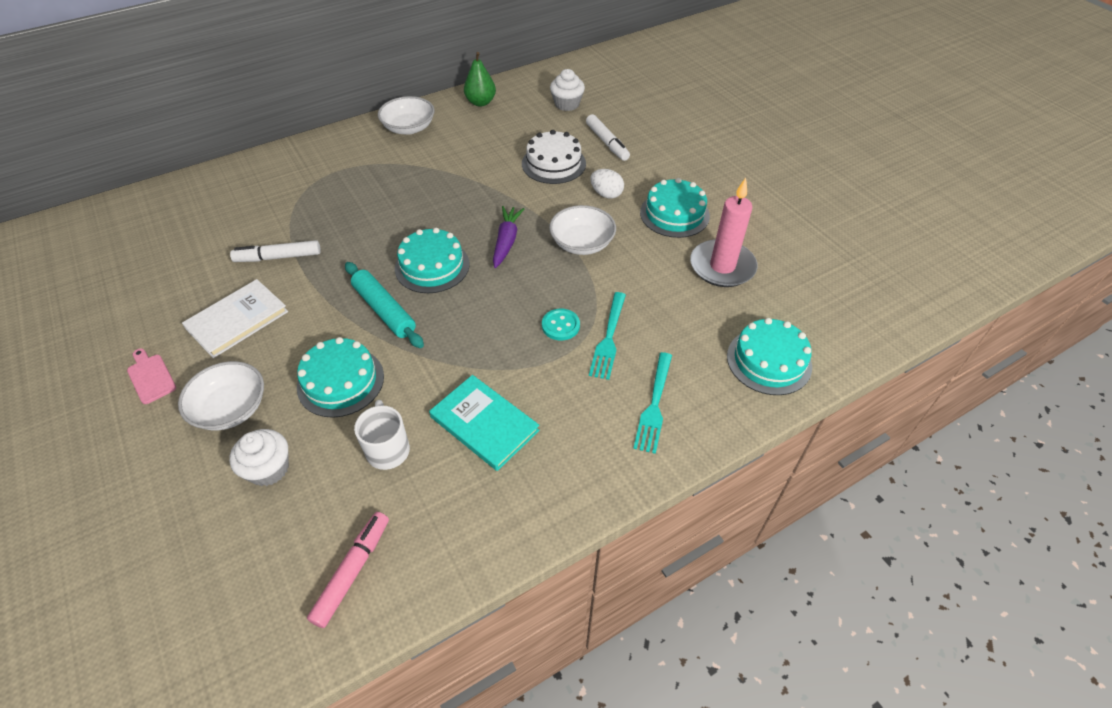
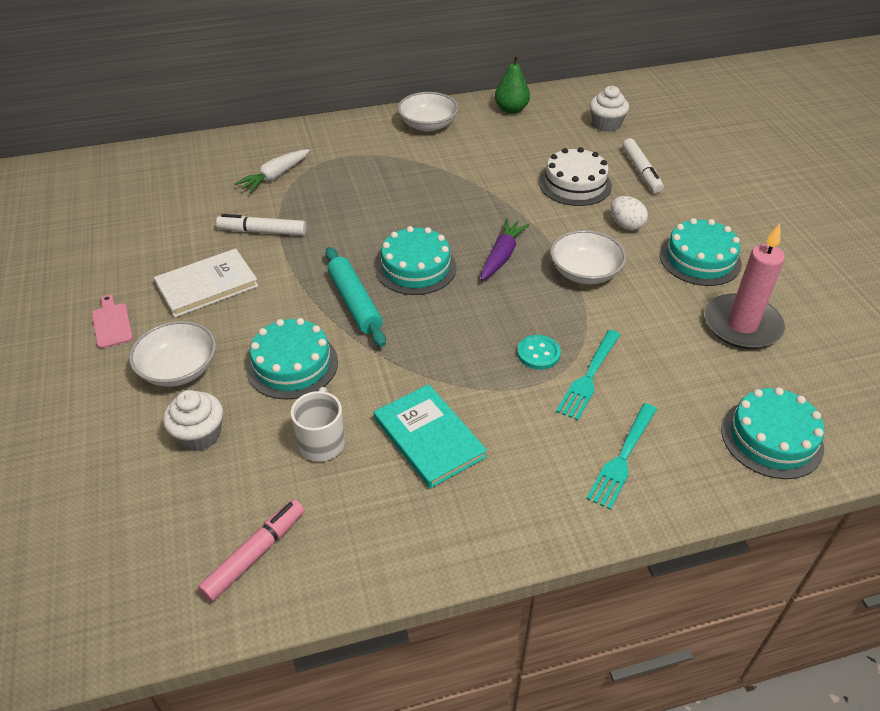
camera: 15 degrees right, 5 degrees down
(276, 201) = (274, 177): none -> white carrot

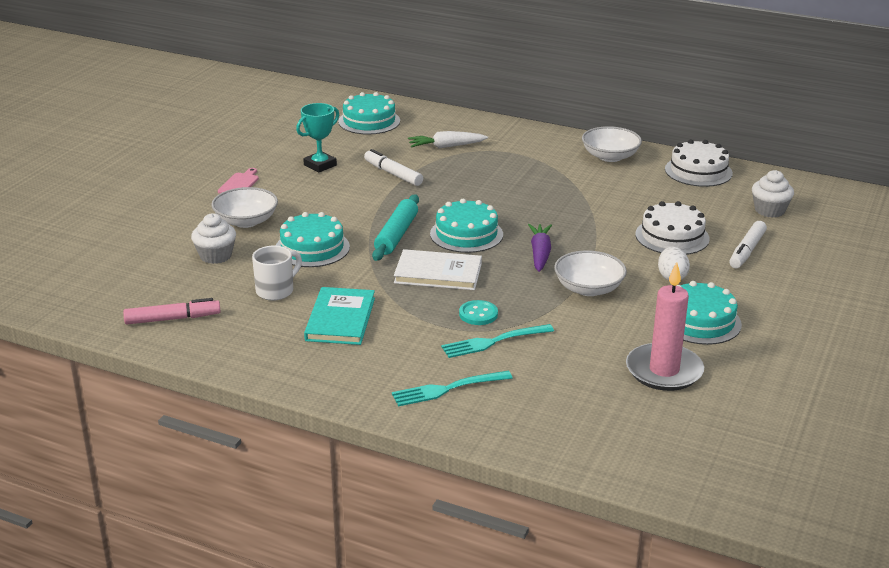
camera: 40 degrees right, 15 degrees down
(174, 256) = (320, 165): none -> turquoise trophy
(207, 285) = (318, 188): white book -> white book (438, 273)
(502, 255) = (540, 253): purple carrot -> purple carrot turned 60 degrees counterclockwise
(511, 110) = (698, 171): green pear -> white cake
(771, 438) = (573, 434): turquoise cake -> turquoise cake (369, 121)

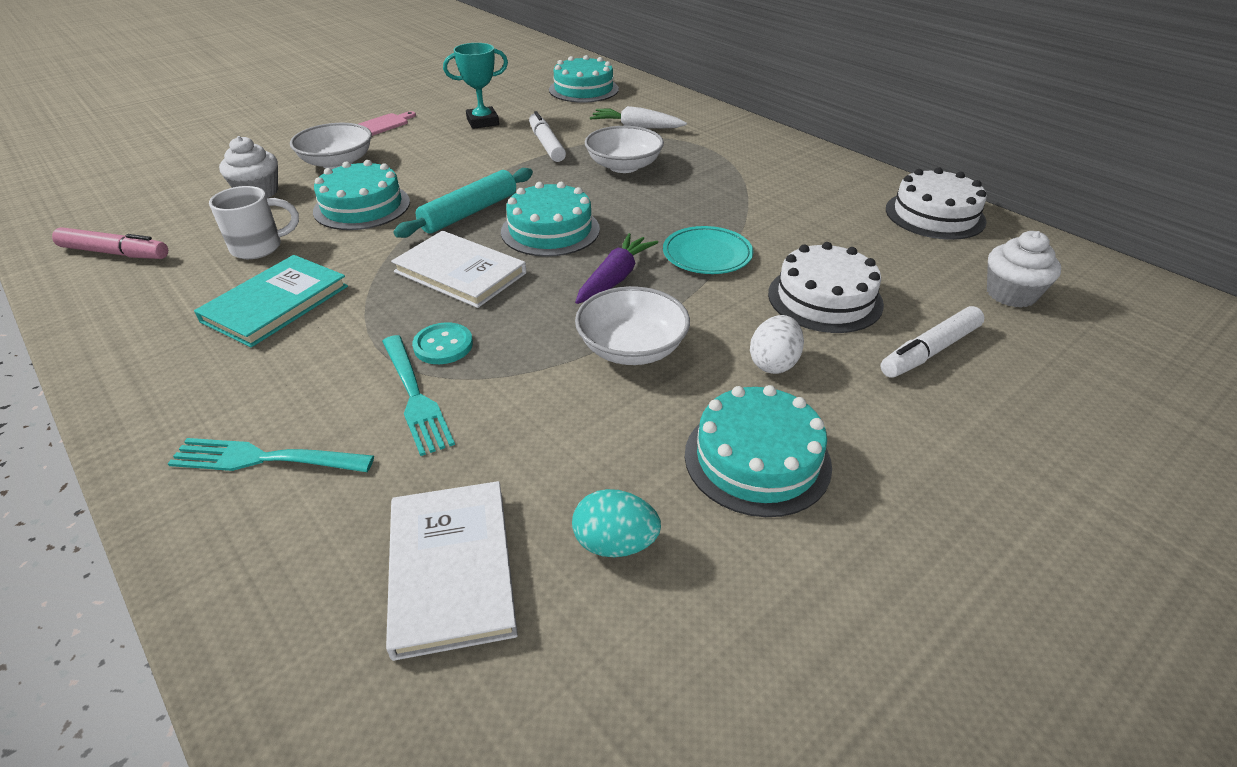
camera: 25 degrees right, 10 degrees up
(493, 342) = (415, 396): turquoise fork -> turquoise fork turned 120 degrees counterclockwise
(582, 227) = (707, 254): none -> turquoise plate
(599, 400) = (451, 569): none -> white book
(610, 156) = (824, 174): white bowl -> white bowl (624, 166)
(664, 371) = (615, 543): pink candle -> turquoise egg

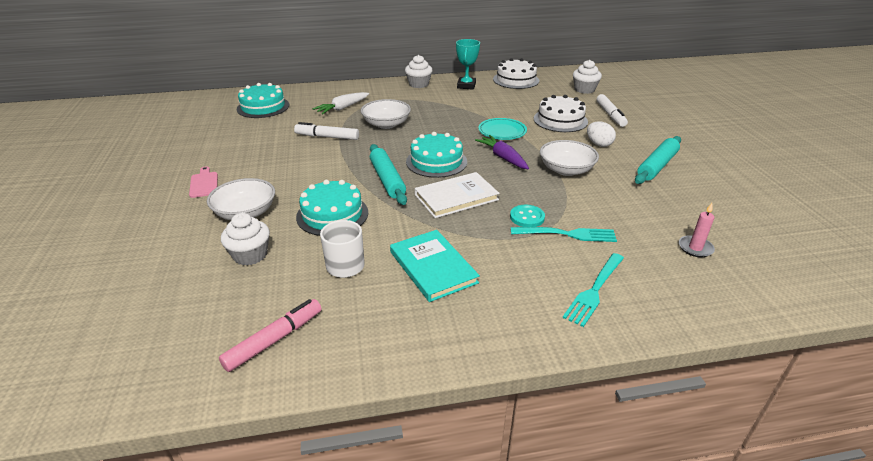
camera: 60 degrees left, 5 degrees down
(451, 569) = (695, 248): white book -> pink candle
(482, 122) = (260, 148): turquoise trophy -> turquoise trophy (466, 86)
(615, 543) = (693, 207): turquoise egg -> none
(757, 459) = (657, 166): turquoise cake -> turquoise rolling pin
(785, 148) = (418, 84): none -> white cupcake

